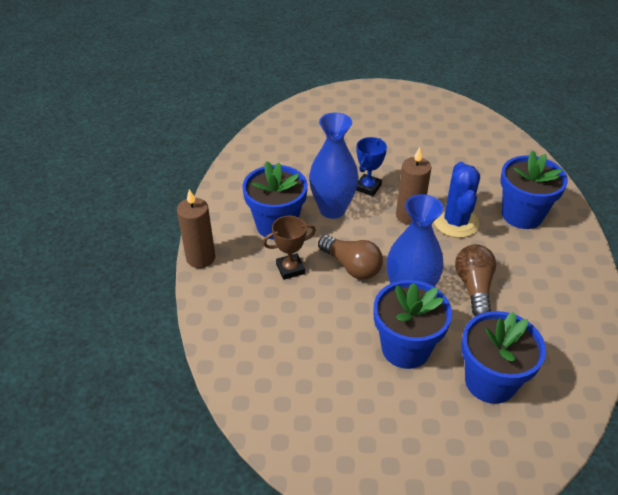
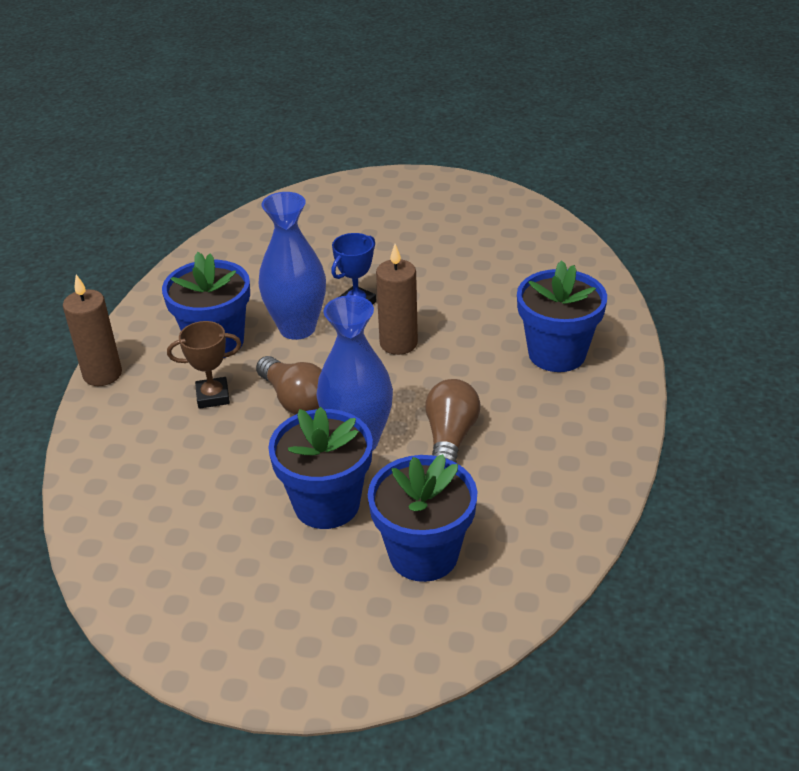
camera: 10 degrees right, 5 degrees down
(456, 222) = (459, 356): blue cactus -> none

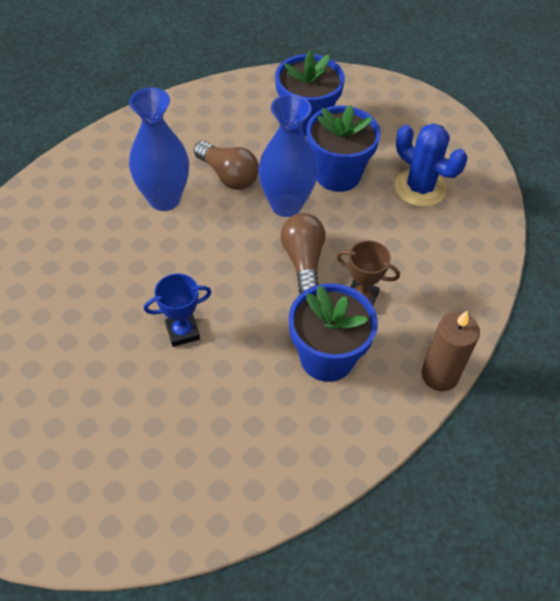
camera: 150 degrees left, 15 degrees up
(212, 540) = (420, 188): none -> blue cactus
(297, 328) = (251, 333): blue vase -> blue vase (164, 199)
(398, 343) = (189, 269): brown candle -> none
(450, 438) = (228, 176): brown light bulb -> brown light bulb turned 90 degrees counterclockwise
(557, 354) = (95, 197): blue flower pot -> none

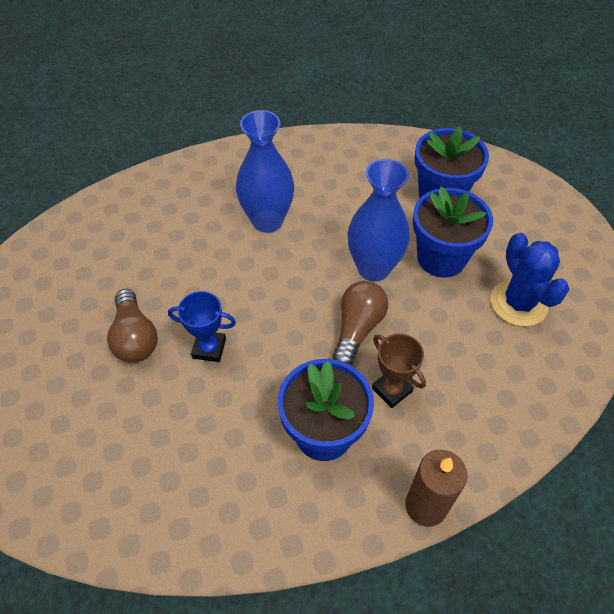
camera: 30 degrees right, 0 degrees up
(228, 176) = (336, 221): brown light bulb -> brown light bulb (135, 337)

